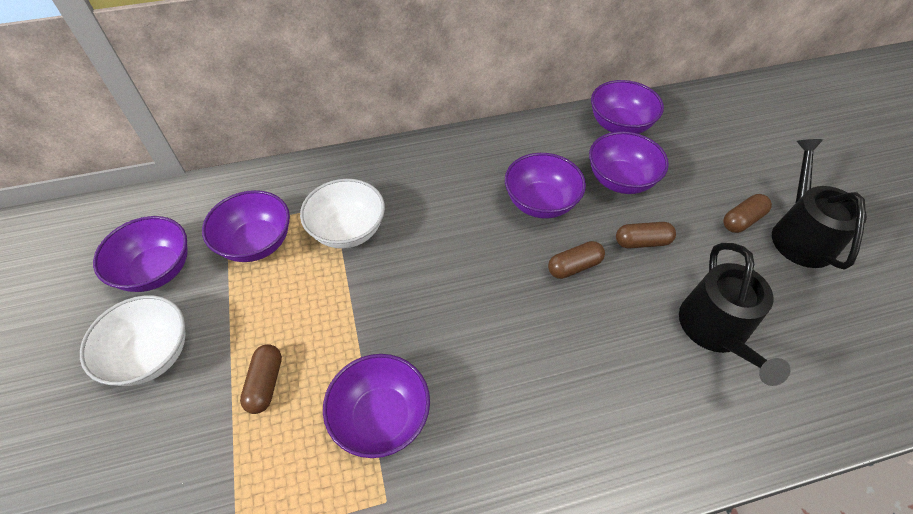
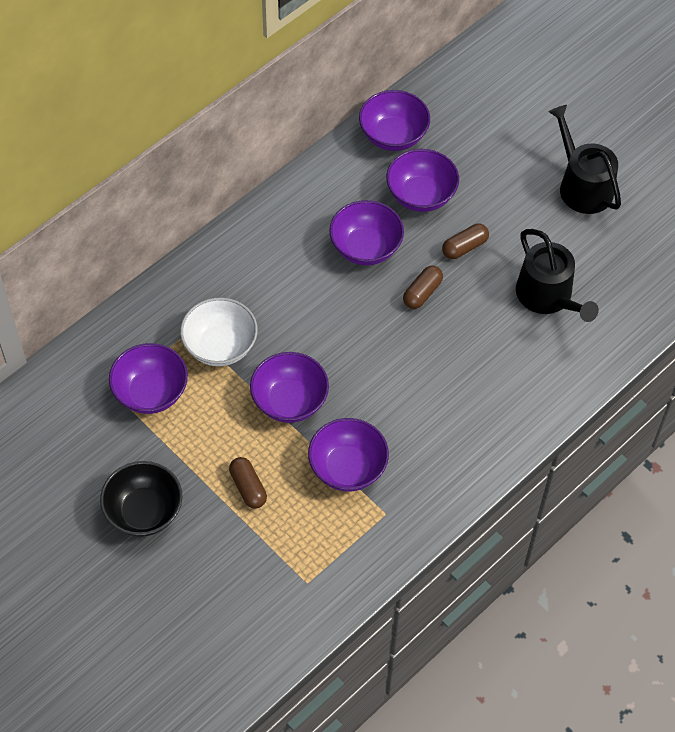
camera: 30 degrees left, 5 degrees up
(151, 355) = (144, 512): white bowl -> black bowl
(157, 270) = (86, 453): purple bowl -> purple bowl (289, 401)
(742, 220) = (534, 191): brown capsule -> none

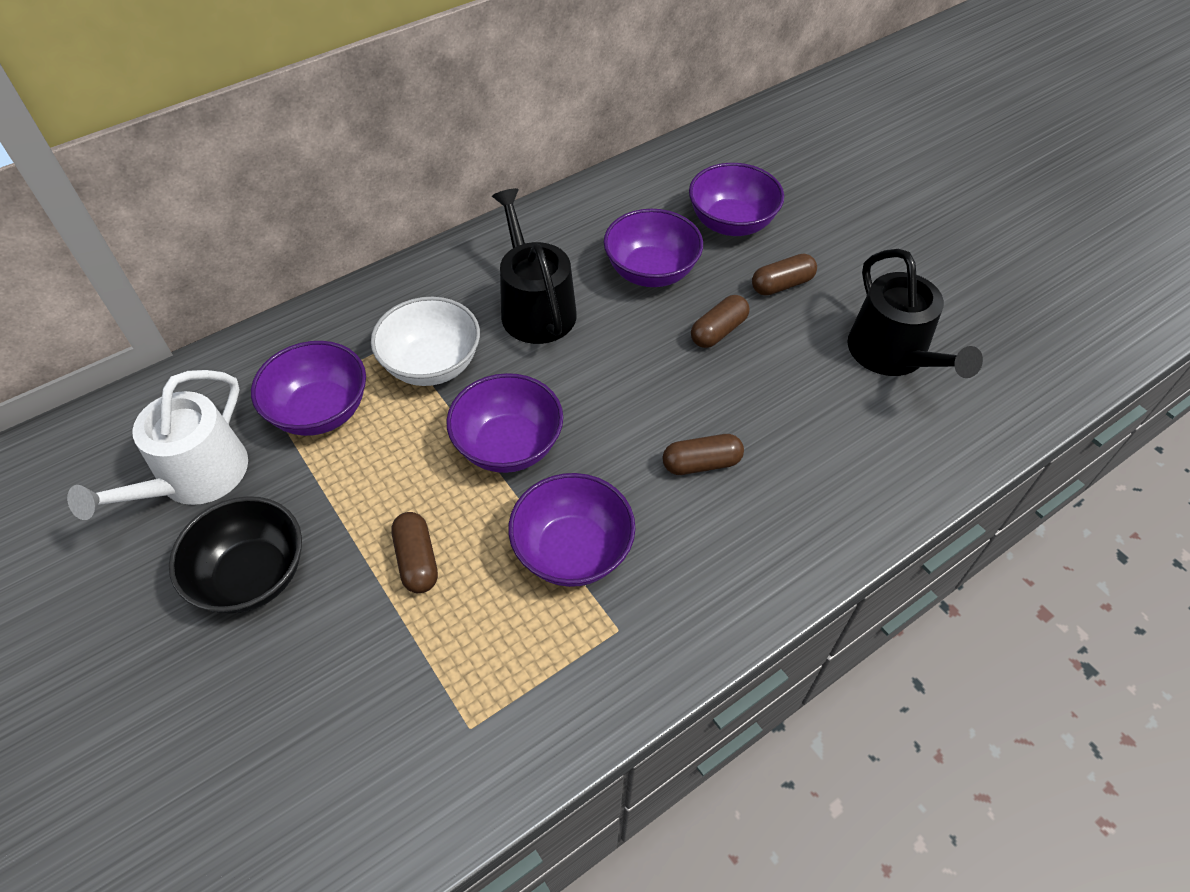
camera: 10 degrees right, 5 degrees down
(80, 452) = (195, 478): none -> white watering can
(393, 136) = (705, 160): purple bowl -> none
(423, 397) = (701, 463): none -> brown capsule
(582, 185) = (942, 233): black watering can -> black watering can (535, 307)

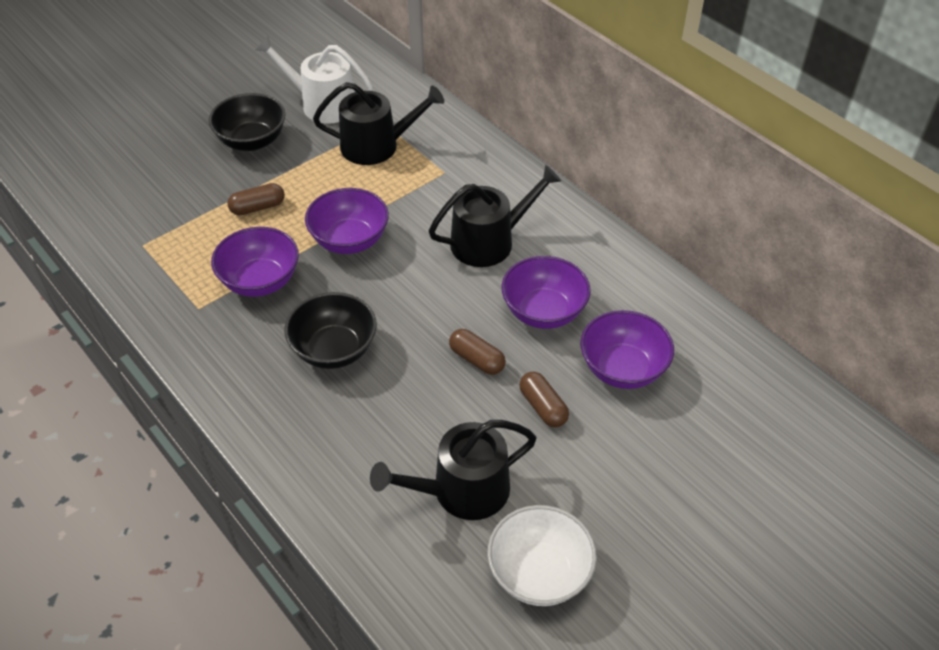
camera: 85 degrees right, 5 degrees down
(320, 411) = (377, 146): purple bowl -> black watering can
(432, 364) = (423, 192): white bowl -> white bowl (539, 573)
(701, 463) = (334, 350): brown capsule -> black bowl

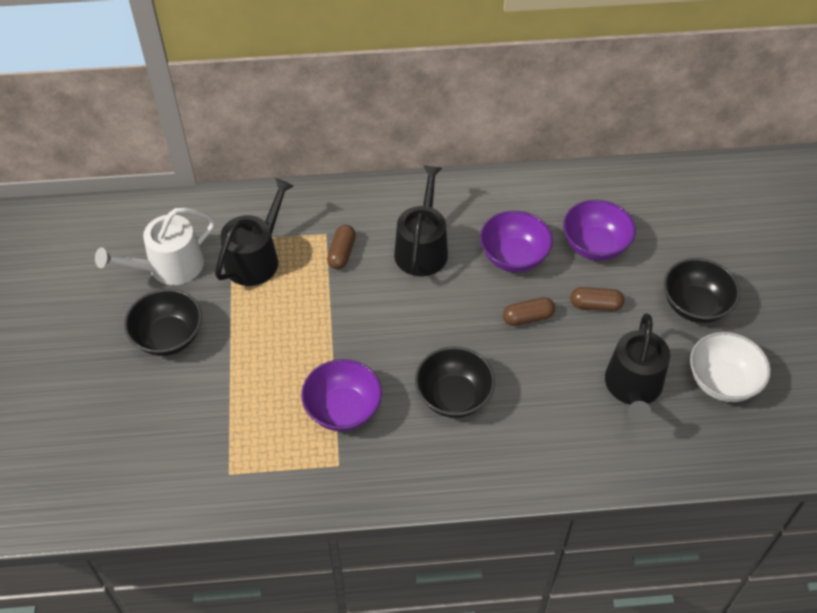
camera: 55 degrees left, 5 degrees up
(258, 207) = (256, 371): brown capsule -> brown capsule (342, 253)
(349, 240) = (348, 330): purple bowl -> none
(625, 497) = (695, 305): none -> black bowl

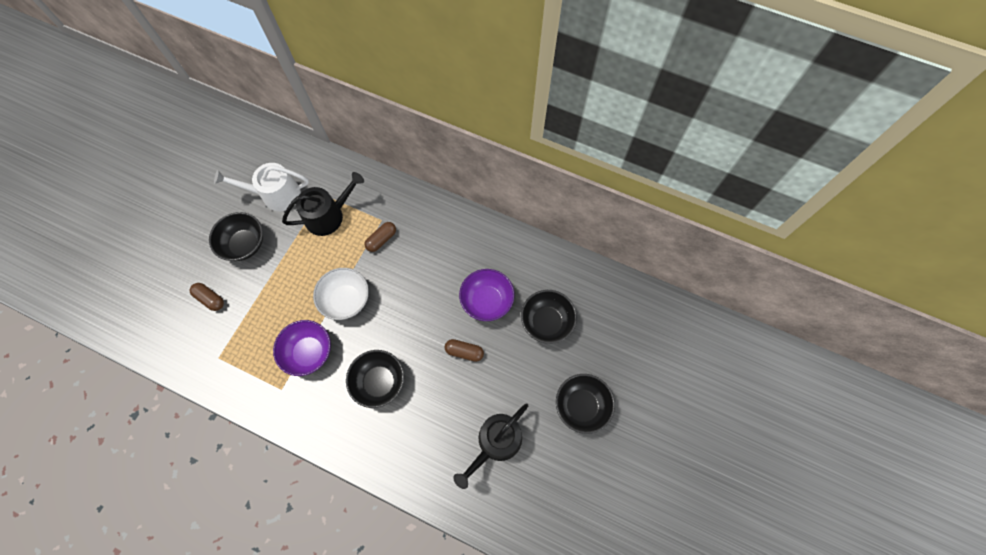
camera: 30 degrees right, 15 degrees up
(422, 248) = (433, 263): black watering can -> none
(595, 245) = (546, 322): purple bowl -> black bowl
(595, 305) = (515, 367): brown capsule -> brown capsule (210, 299)
(722, 381) = (558, 474): white bowl -> white bowl (346, 300)

